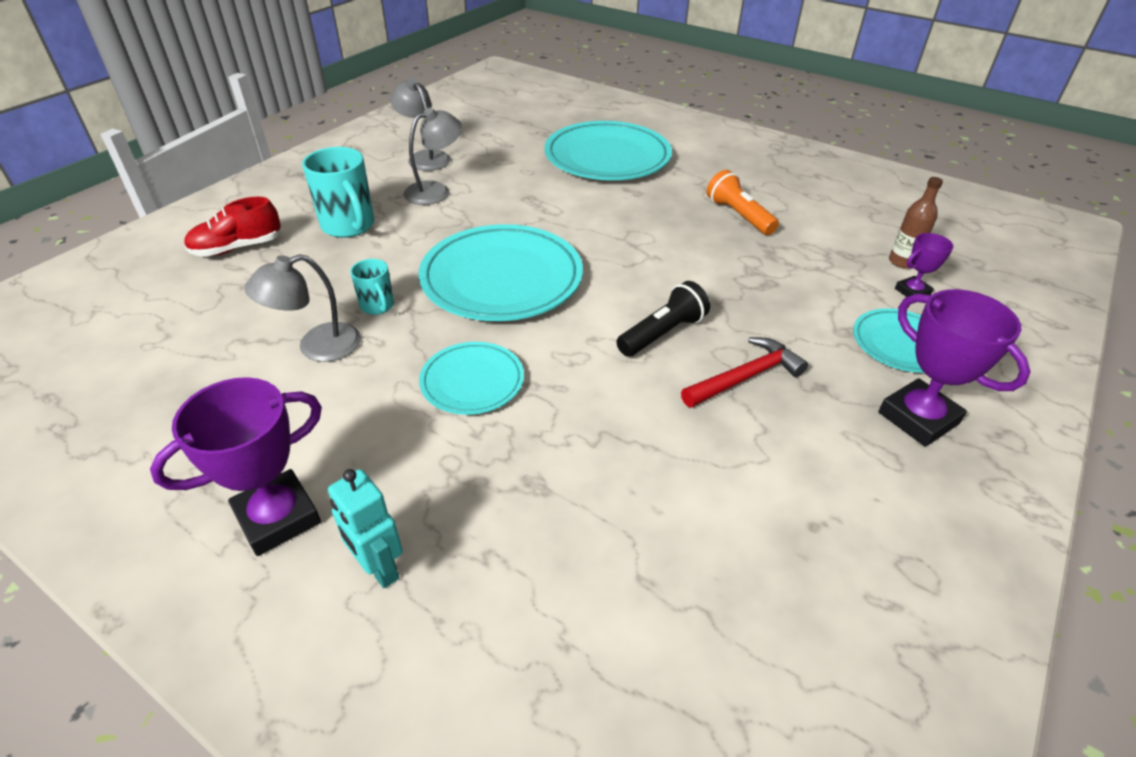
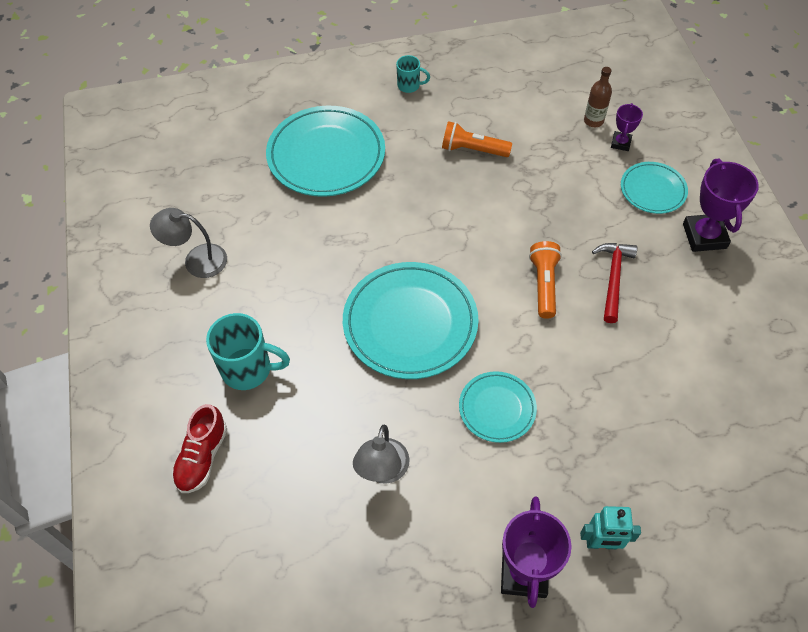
camera: 45 degrees left, 15 degrees up
(378, 306) = (371, 411): turquoise mug -> turquoise mug (409, 86)
(435, 190) = (256, 286): grey lamp -> none
(662, 333) = (544, 284): black flashlight -> orange flashlight
(918, 418) = (704, 236): purple trophy -> purple trophy turned 75 degrees clockwise

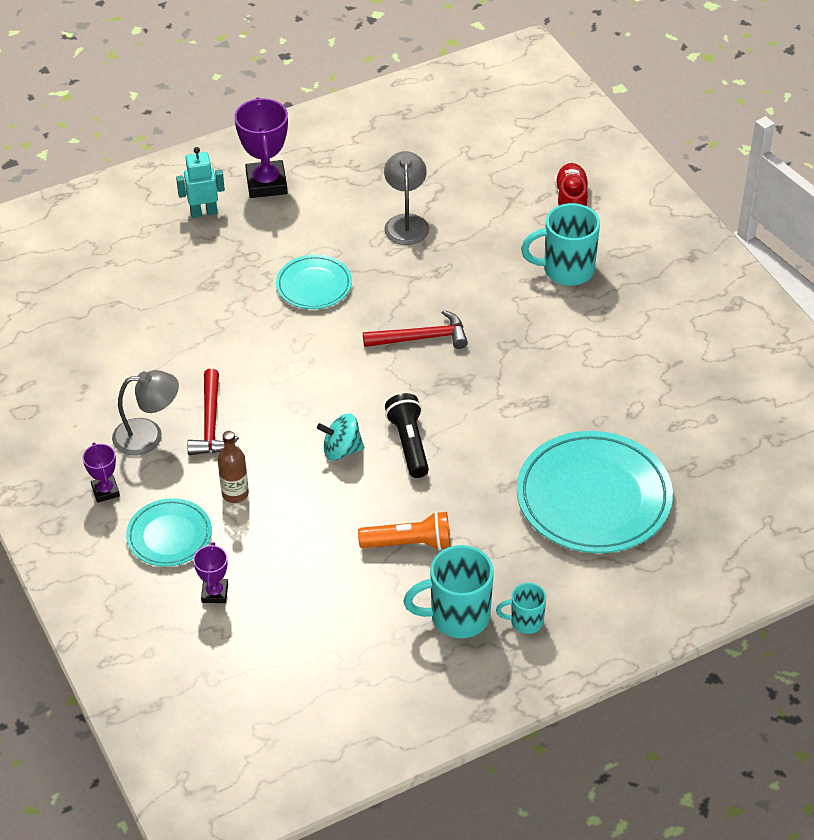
camera: 165 degrees right, 10 degrees down
(196, 260) = (678, 352): grey lamp -> grey lamp (148, 436)
(410, 323) = (421, 338): turquoise plate -> red hammer
(451, 225) = (409, 443): none -> black flashlight
(454, 97) = (457, 617): none -> turquoise mug
(506, 231) = (341, 450): none -> turquoise spinning top
(544, 284) = (288, 402): orange flashlight -> none
(593, 121) = (255, 619): brown bottle -> brown bottle (235, 493)
(704, 236) = (105, 491): purple trophy -> purple trophy, size x0.54

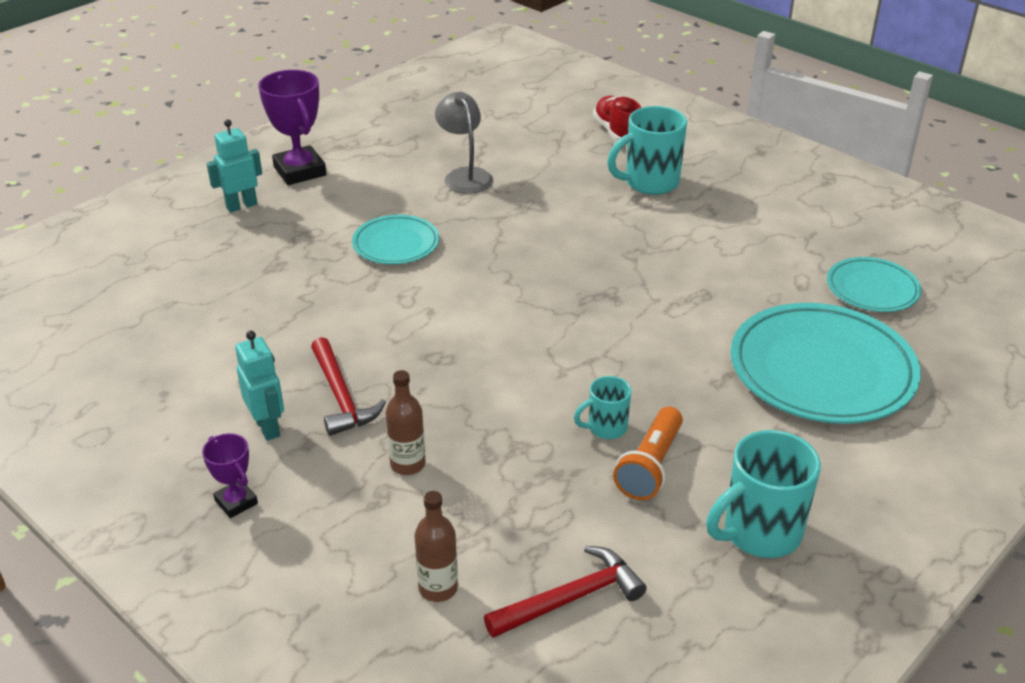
camera: 20 degrees left, 10 degrees down
(148, 436) = (268, 427): grey lamp -> turquoise robot
(169, 536) = (345, 533): turquoise plate -> turquoise plate (872, 289)
(214, 593) = (438, 588): purple trophy -> brown bottle
(341, 450) = (513, 388): turquoise spinning top -> none
(409, 443) = (586, 365): black flashlight -> none
(409, 543) = (650, 466): orange flashlight -> orange flashlight turned 135 degrees clockwise
(421, 338) = (540, 266): red hammer -> red hammer (571, 598)
(525, 621) = (841, 517): turquoise mug -> turquoise mug (605, 428)

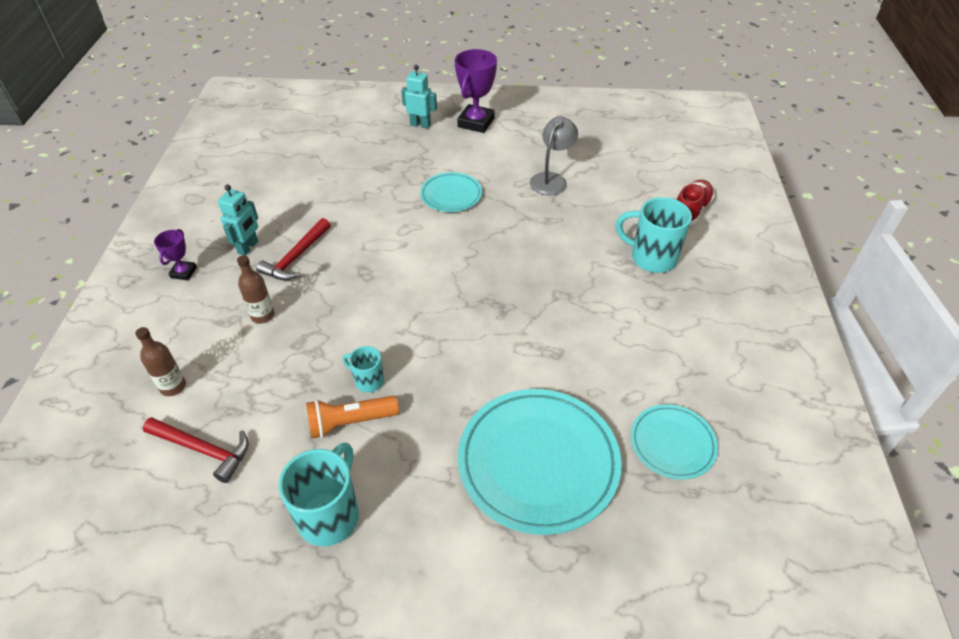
camera: 50 degrees right, 10 degrees up
(759, 533) = (330, 515): turquoise mug -> turquoise mug turned 90 degrees clockwise

